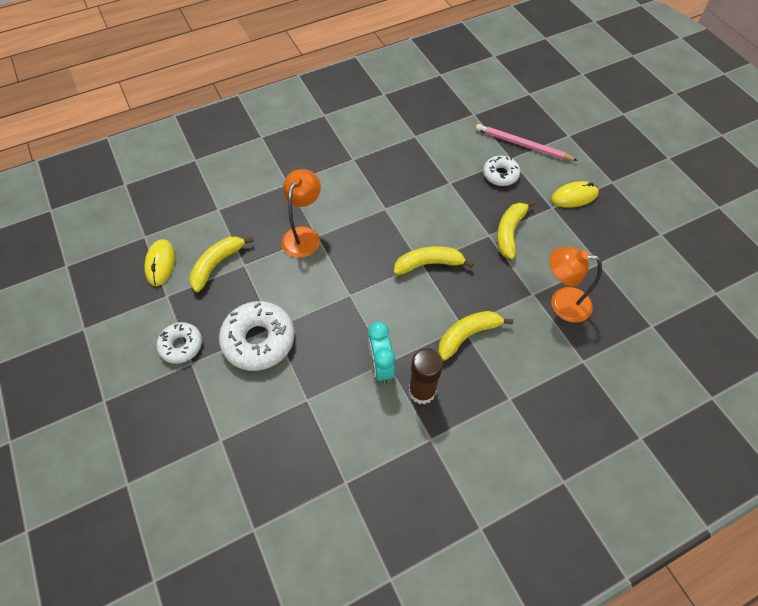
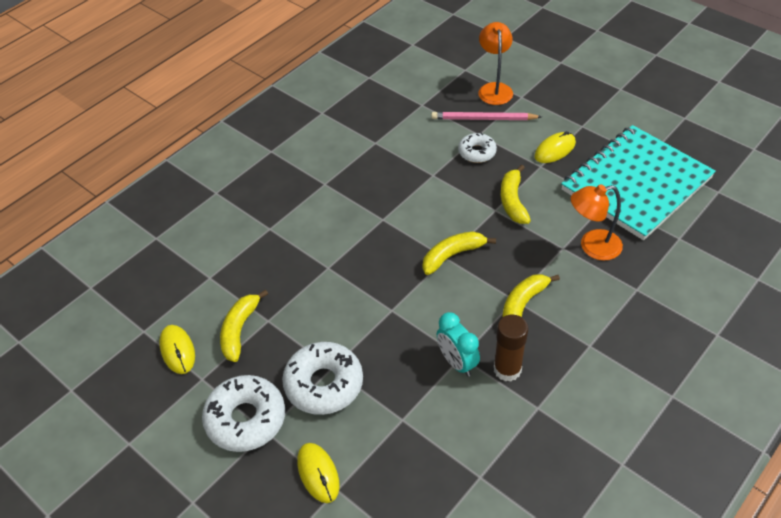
camera: 20 degrees left, 10 degrees down
(181, 345) = (246, 419): white donut -> white donut, size x1.69
(212, 419) = (318, 473): none -> yellow mouse
(304, 235) = (314, 271): orange lamp -> orange lamp (494, 89)
(636, 256) = (636, 184): none -> turquoise notebook

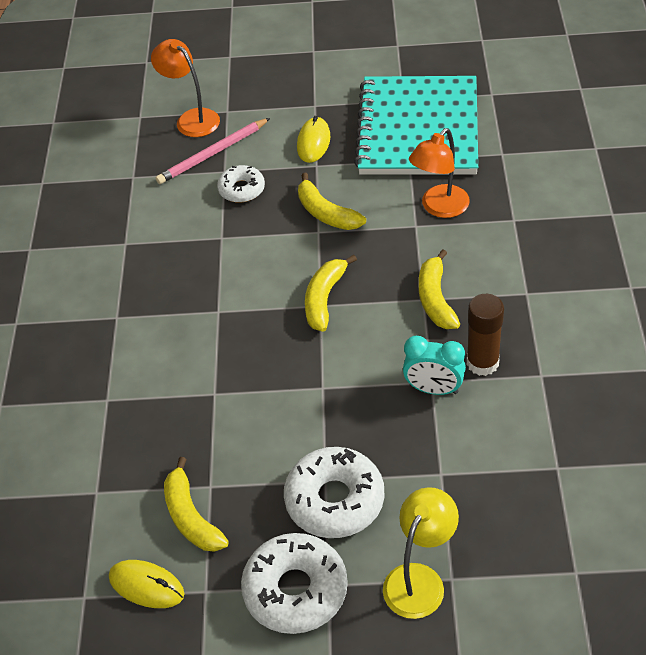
camera: 40 degrees left, 0 degrees up
(318, 473) = (419, 579): yellow mouse -> yellow lamp

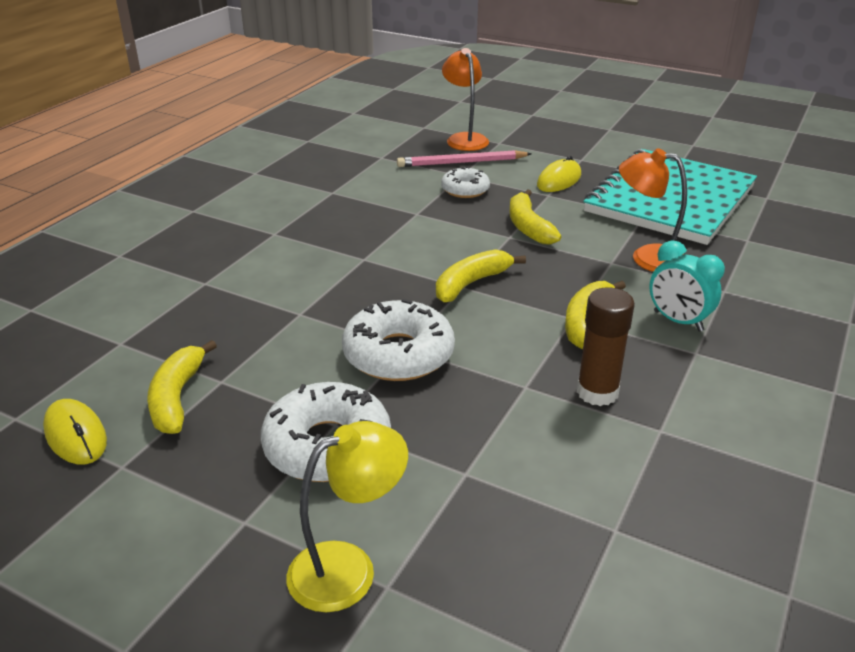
camera: 25 degrees right, 15 degrees down
(295, 590) = (206, 510): white donut -> white donut (398, 354)
(433, 389) = (522, 394): turquoise clock -> turquoise clock (678, 321)
(439, 208) = (647, 257): orange lamp -> orange lamp turned 45 degrees clockwise

